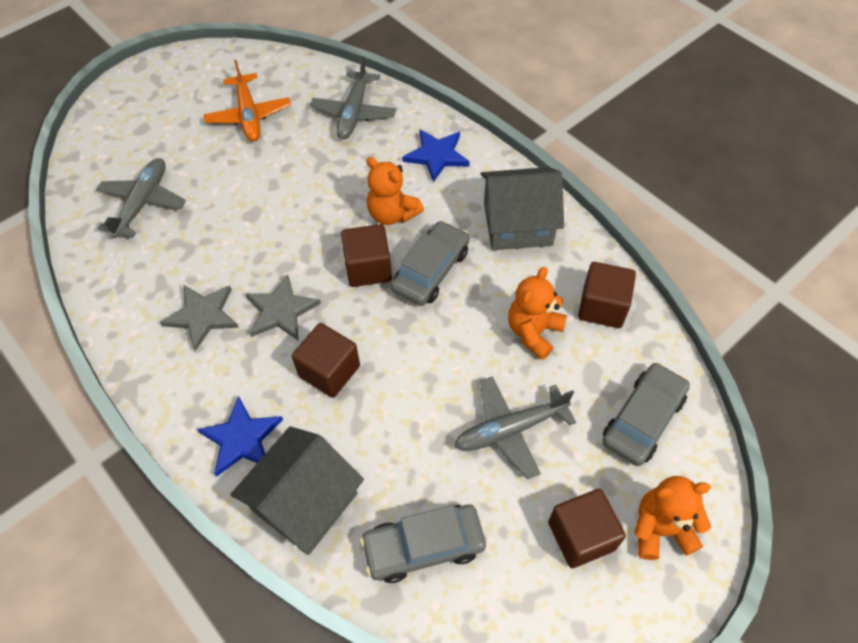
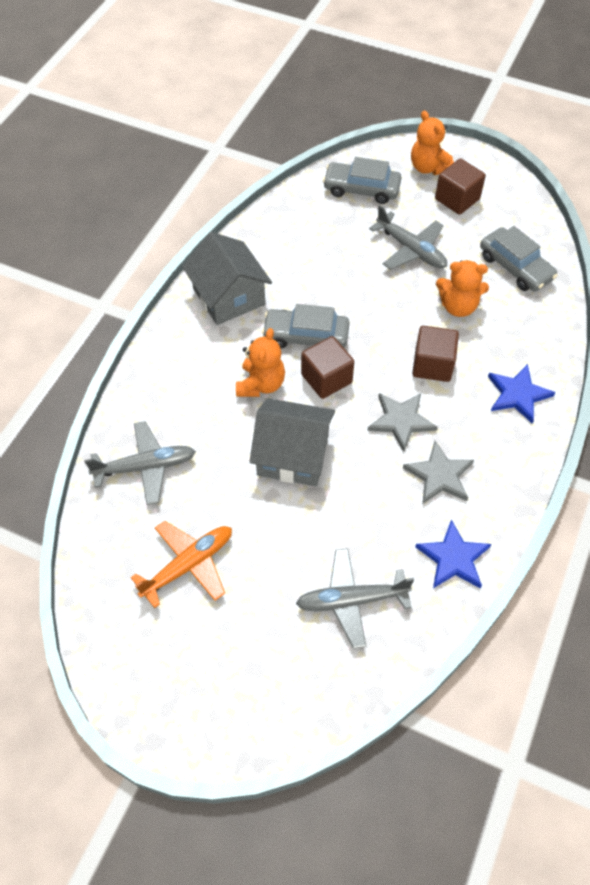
camera: 115 degrees left, 0 degrees up
(304, 502) = (533, 337): grey house -> grey house (293, 455)
(437, 156) = (176, 377): blue star -> blue star (453, 558)
(533, 332) = (327, 259): orange teddy bear -> orange teddy bear (458, 306)
(602, 307) = (283, 228): brown cube -> none

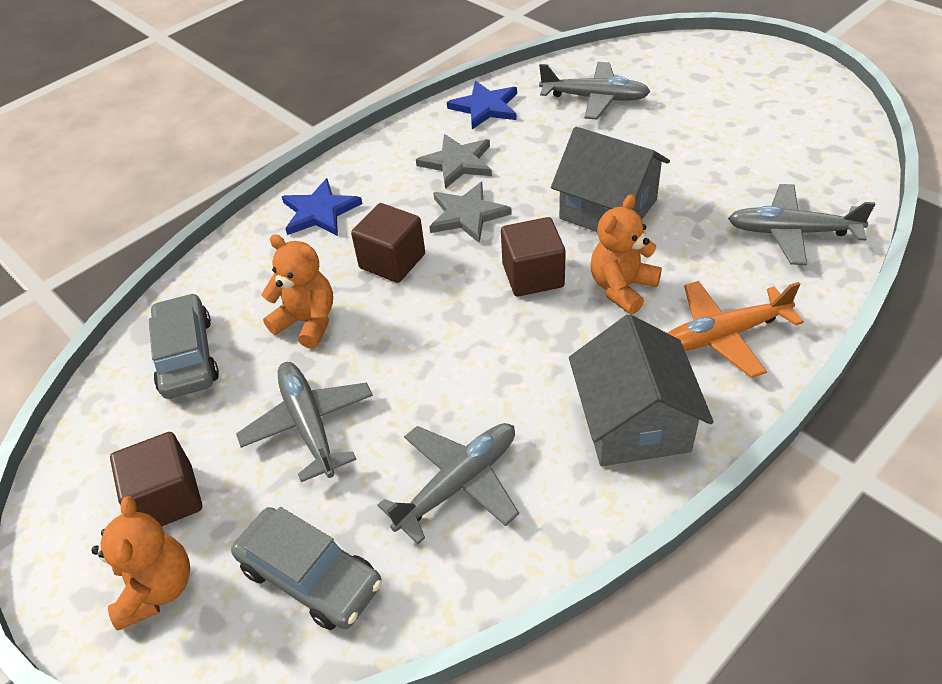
camera: 155 degrees left, 10 degrees down
(188, 565) = (750, 145): orange plane -> orange plane (724, 335)
(306, 336) = (536, 333): grey car -> none
(312, 242) = (457, 484): none -> grey plane

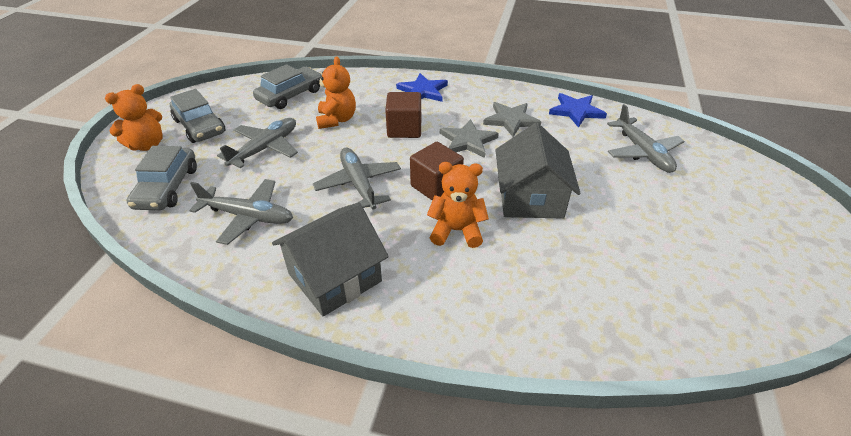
camera: 55 degrees right, 5 degrees down
(167, 498) = (200, 126): brown cube -> grey car
(724, 335) = (449, 301): orange plane -> none
(792, 232) = (602, 310): grey plane -> grey plane (359, 184)

